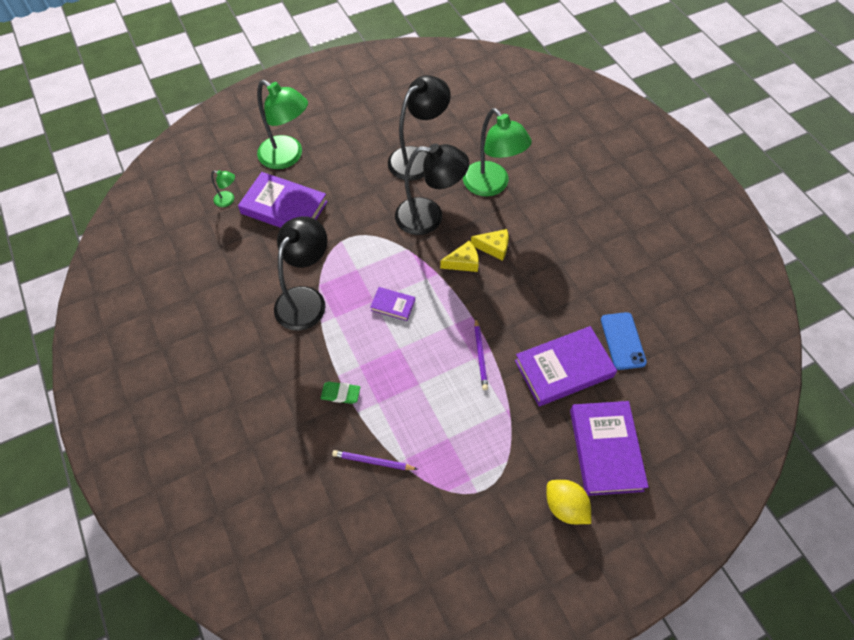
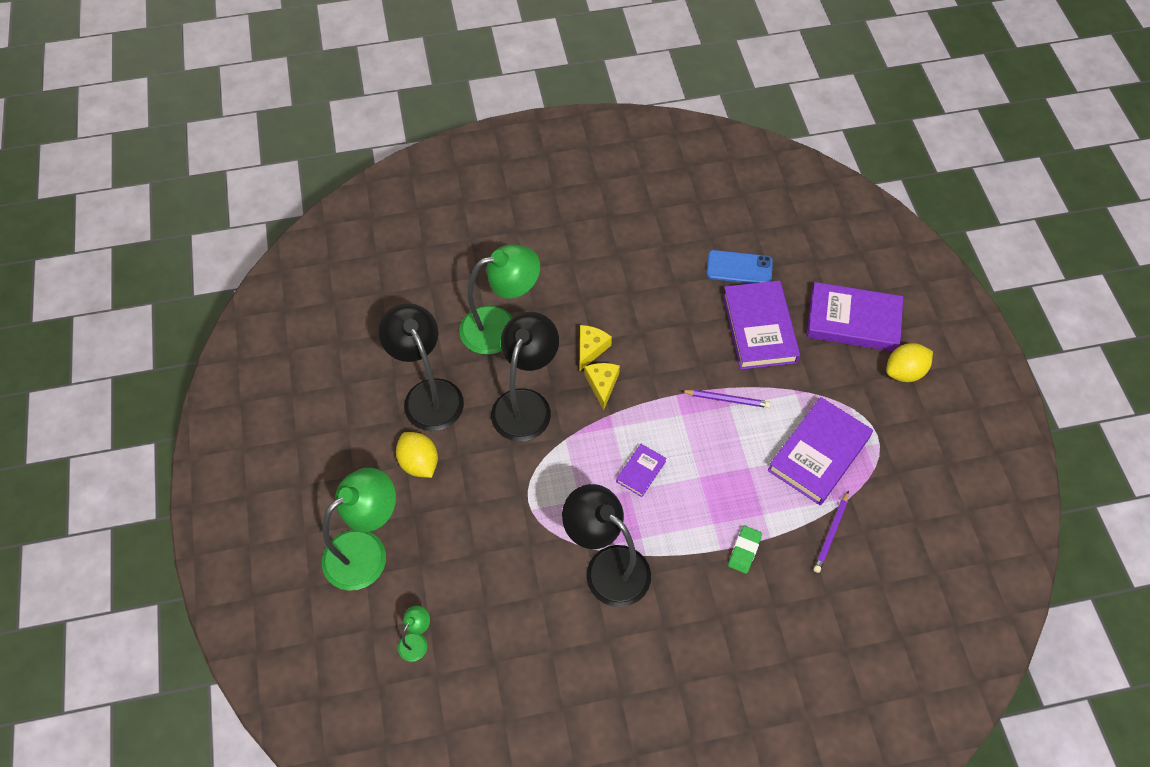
camera: 75 degrees left, 0 degrees up
(284, 207) = (454, 569): purple book -> purple book (819, 454)
(361, 167) = (419, 463): none -> yellow lemon

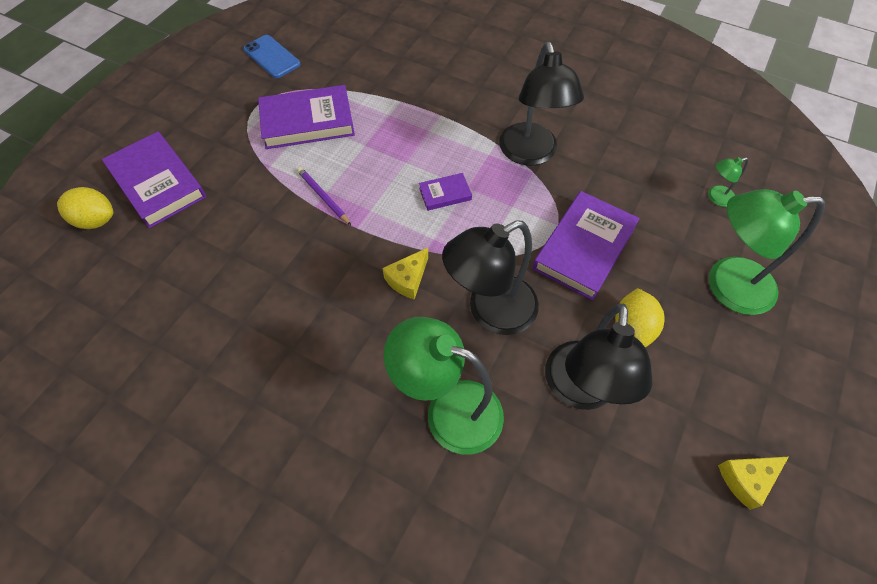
camera: 140 degrees left, 0 degrees up
(590, 349) = (385, 319): yellow cheese -> yellow cheese (746, 479)
(739, 268) = (173, 293): blue phone -> blue phone (271, 57)
(744, 551) = (426, 105): green eraser -> none
(759, 328) = (229, 230): purple book -> purple book (584, 248)
(831, 533) = (360, 80): purple pencil -> none
(904, 372) = (180, 127): yellow lemon -> yellow lemon (96, 220)

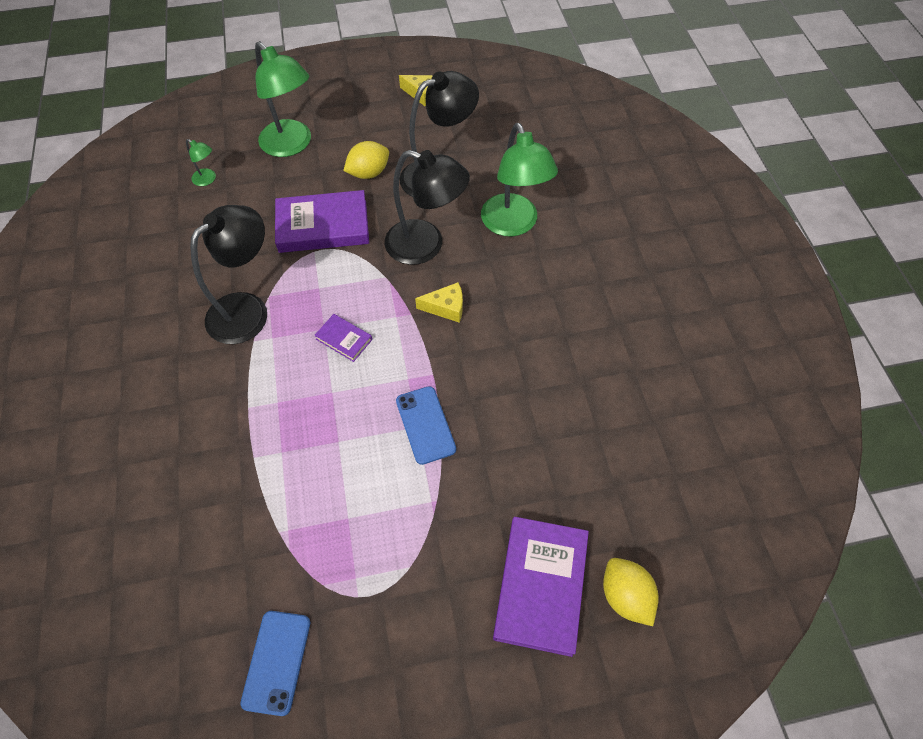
camera: 130 degrees left, 0 degrees up
(307, 122) = (349, 520): purple book -> none
(323, 197) = (425, 425): purple pencil -> blue phone

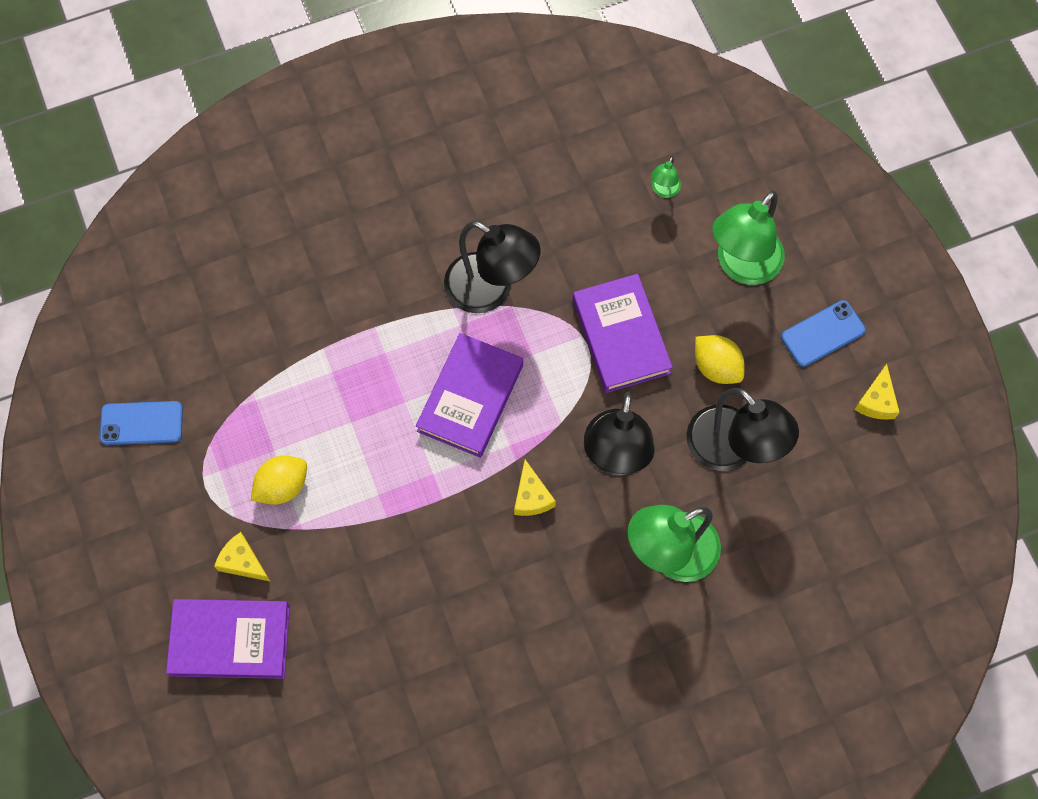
camera: 80 degrees right, 10 degrees up
(344, 339) = (470, 398): purple book -> purple book, size x2.05
(425, 425) = (382, 502): blue phone -> blue phone (823, 333)
(459, 564) = (242, 562): none -> yellow cheese
(625, 595) = (230, 722): yellow lemon -> yellow lemon (282, 486)

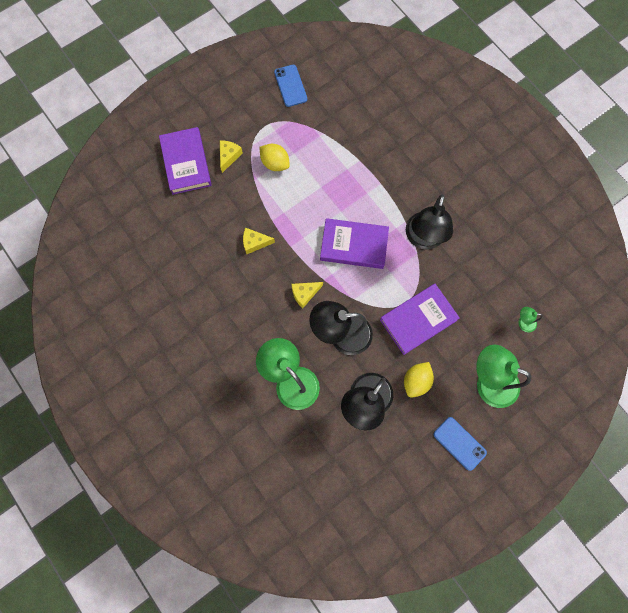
camera: 75 degrees right, 5 degrees up
(876, 401) = (424, 487): yellow cheese -> yellow cheese (255, 243)

